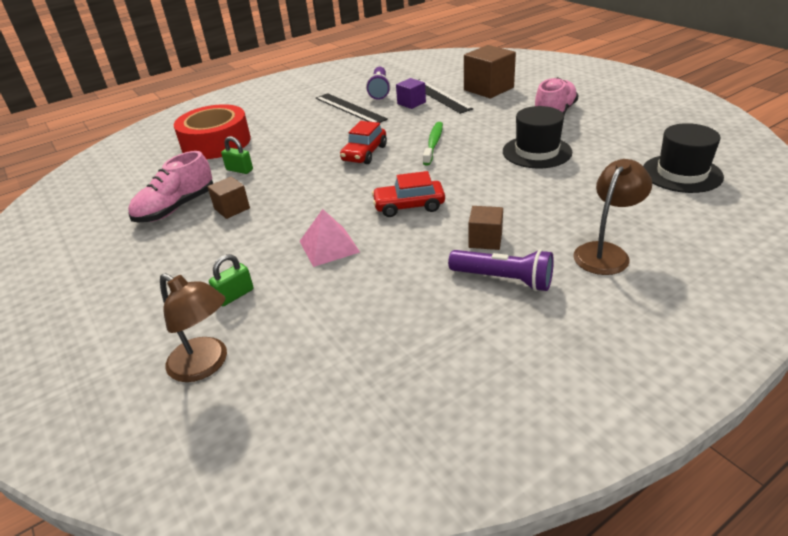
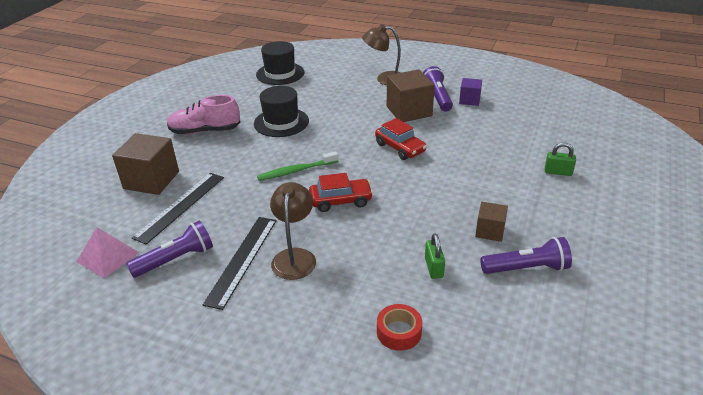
camera: 125 degrees left, 0 degrees up
(176, 208) = (526, 268): pink shoe -> purple flashlight
(206, 365) = (605, 153): brown lamp -> brown lamp (295, 257)
(216, 143) = (399, 332): red tape -> red tape, size x0.47
(329, 246) = (476, 160): pink pyramid -> pink pyramid (108, 257)
(411, 103) = (208, 218): purple cube -> purple cube (469, 100)
(485, 240) = (409, 111): brown cube -> brown cube, size x1.78

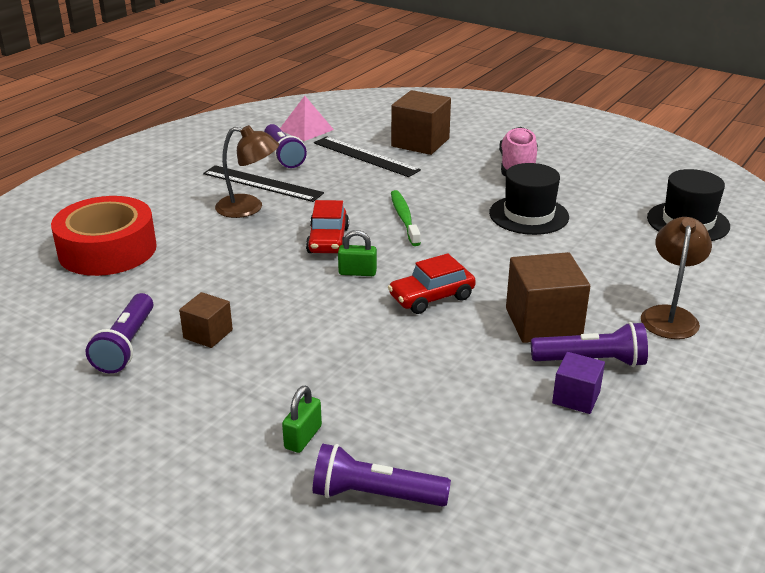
camera: 100 degrees right, 5 degrees down
(399, 332) = (107, 250): red tape -> red tape, size x2.15
(434, 268) = (175, 282): green padlock -> green padlock (357, 272)
(579, 144) = (375, 495): none -> purple flashlight

